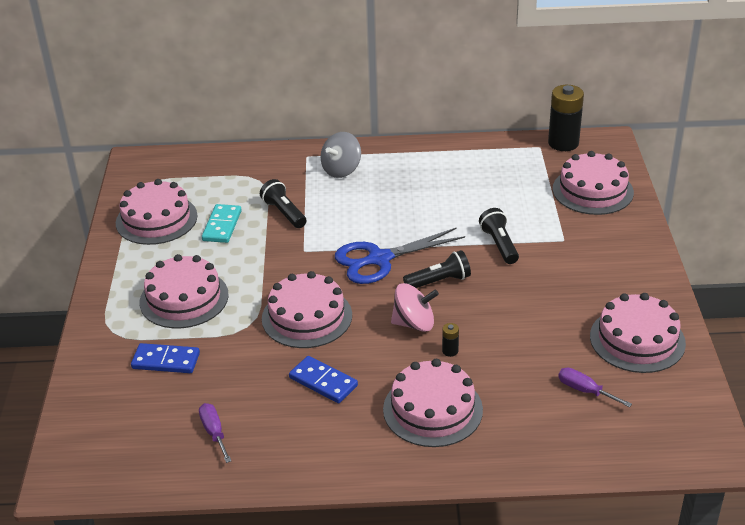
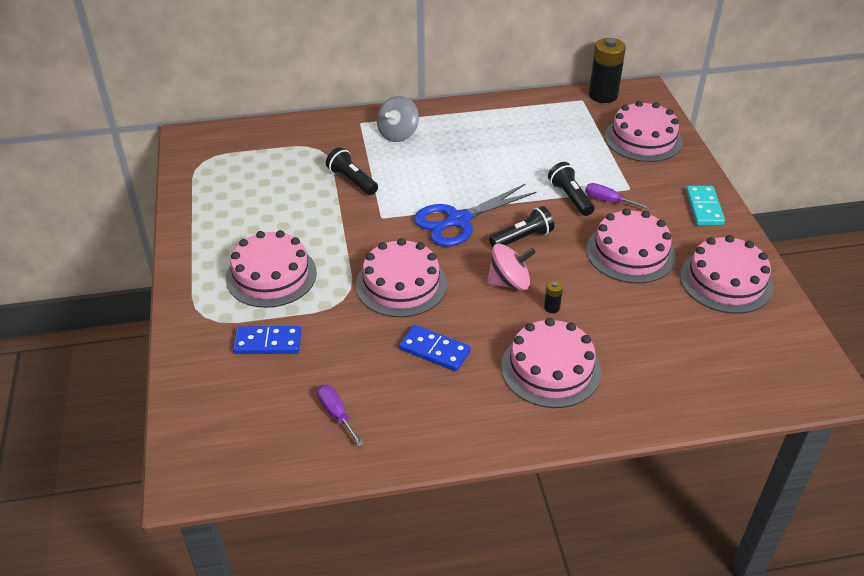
camera: 10 degrees left, 5 degrees up
(156, 219) = (223, 196): pink cake -> pink cake (630, 253)
(222, 226) = (292, 198): turquoise domino -> turquoise domino (704, 208)
(585, 390) = (691, 336): purple screwdriver -> purple screwdriver (608, 201)

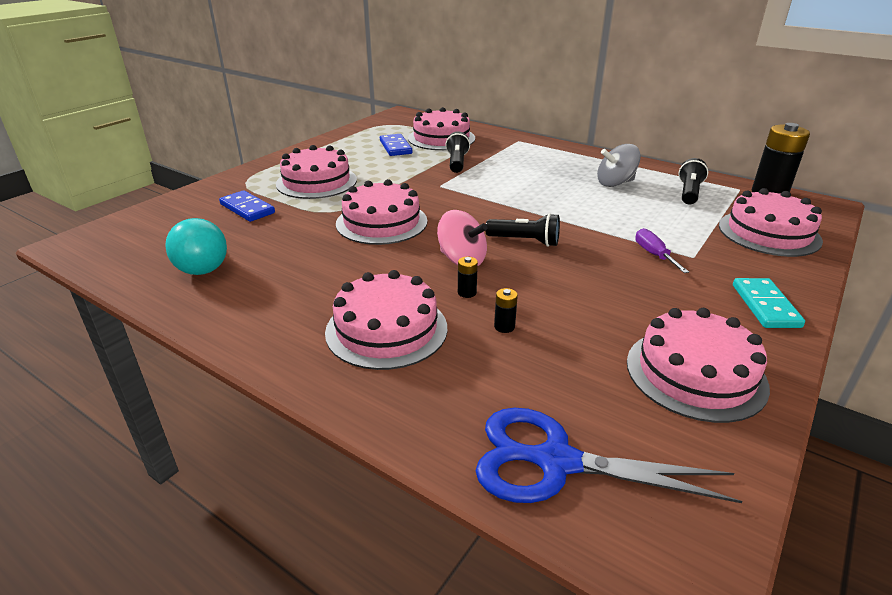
camera: 45 degrees right, 10 degrees down
(336, 414) = (201, 262): purple screwdriver -> turquoise light bulb
(398, 134) = (535, 154): grey spinning top -> grey spinning top (615, 183)
(434, 350) = (328, 267): blue domino -> blue domino (395, 147)
(458, 220) = (492, 210): blue scissors -> blue scissors (555, 462)
(570, 197) = (617, 237): black flashlight -> black flashlight (689, 192)
(607, 318) = (504, 327): none -> black battery
(630, 253) = (614, 297): pink cake -> pink cake (441, 138)
(704, 208) = (765, 306): turquoise domino -> turquoise domino turned 45 degrees counterclockwise

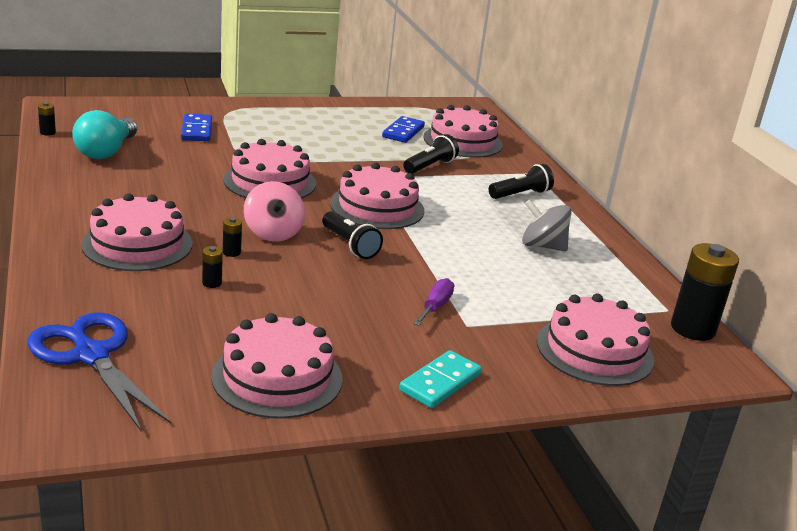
camera: 35 degrees right, 5 degrees down
(108, 272) = (47, 132): none -> black battery
(316, 182) = (282, 132): pink cake -> pink cake (377, 207)
(689, 192) = (601, 287): black flashlight -> black flashlight (520, 194)

